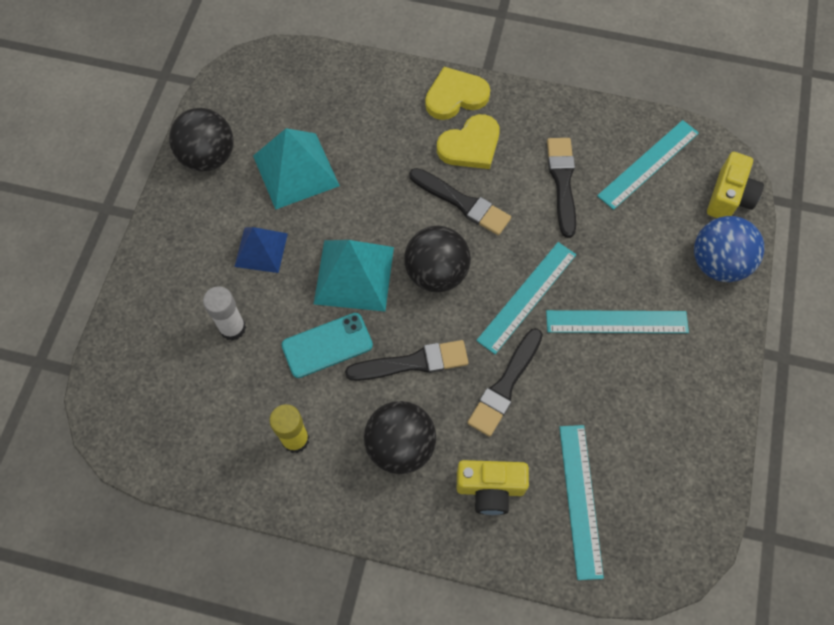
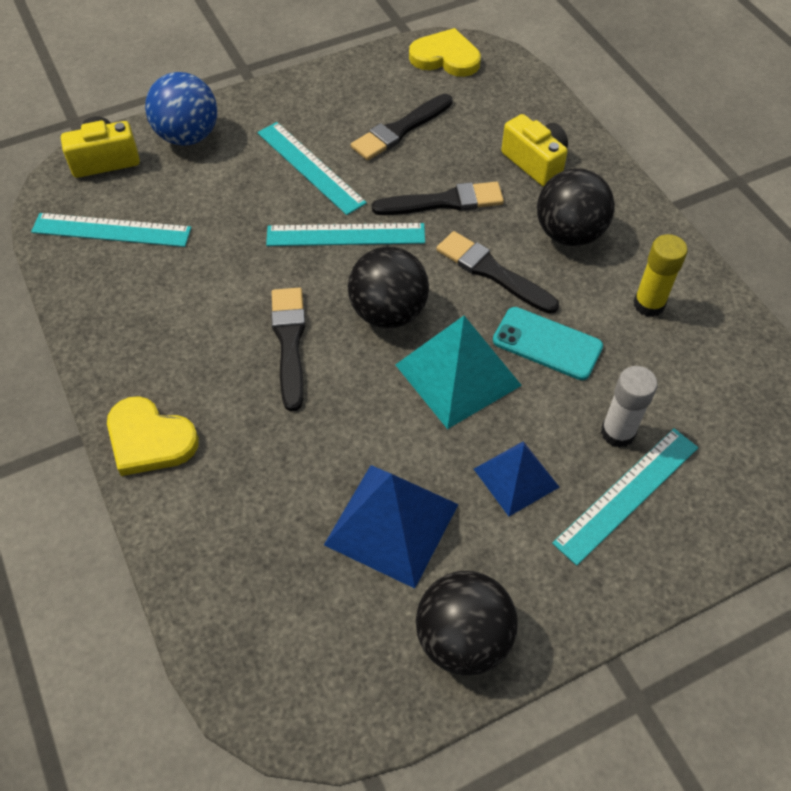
camera: 130 degrees left, 10 degrees down
(295, 170) = (392, 524): turquoise pyramid -> blue pyramid
(470, 145) = (209, 381): yellow heart -> yellow heart (445, 57)
(562, 182) = (191, 280): black brush -> black brush (400, 130)
(580, 500) = (484, 113): turquoise ruler -> turquoise ruler (627, 494)

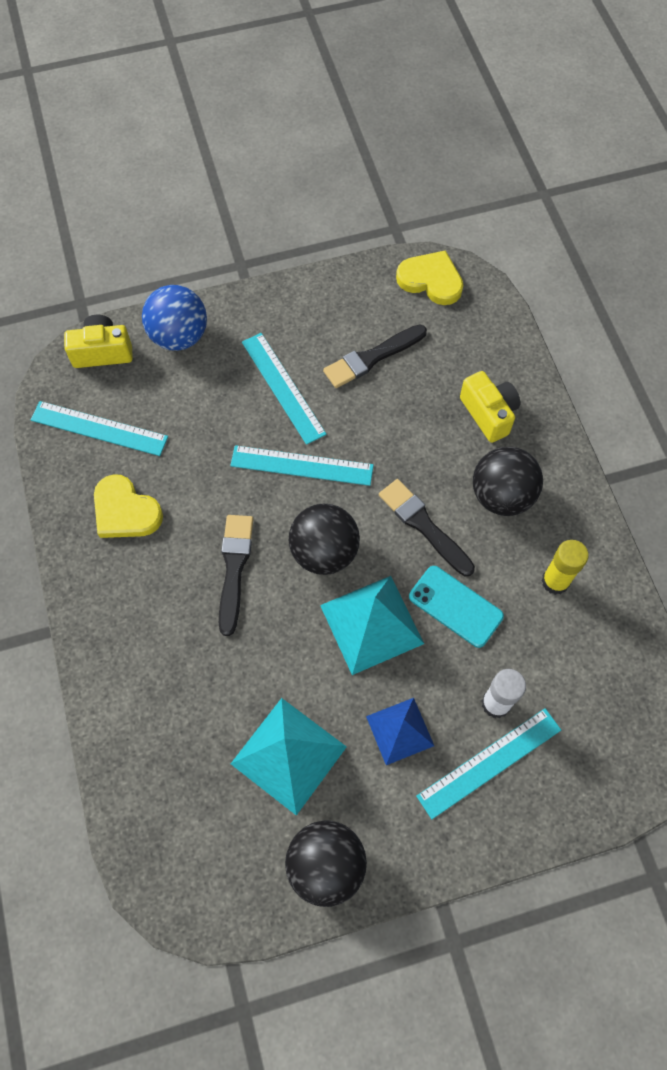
camera: 10 degrees right, 10 degrees up
(149, 439) = (104, 642): yellow heart -> yellow heart (125, 511)
(392, 524) = (288, 755): blue pyramid -> turquoise pyramid
(444, 202) = (396, 443): black brush -> none

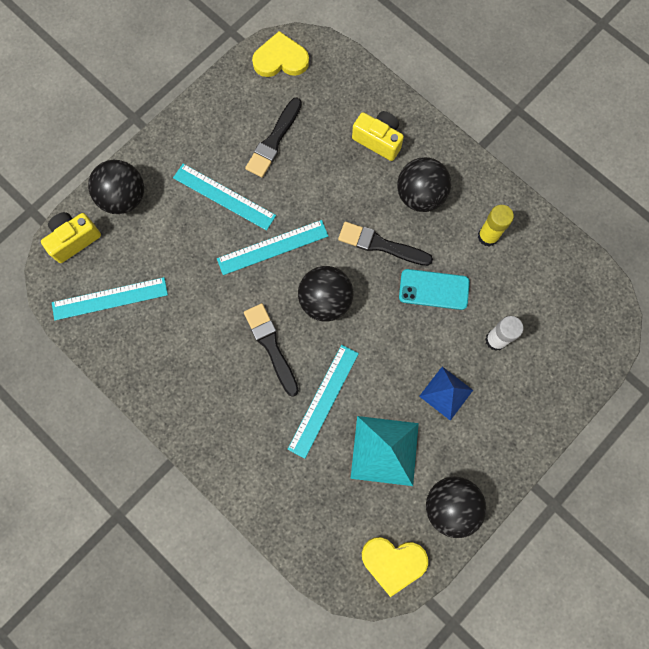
camera: 30 degrees left, 10 degrees up
(125, 511) = (169, 348): yellow heart -> yellow heart (393, 562)
(179, 336) = (124, 197): blue ball -> black ball
(371, 624) = (386, 333): turquoise pyramid -> none
(489, 762) = (513, 380): turquoise ruler -> turquoise ruler (323, 400)

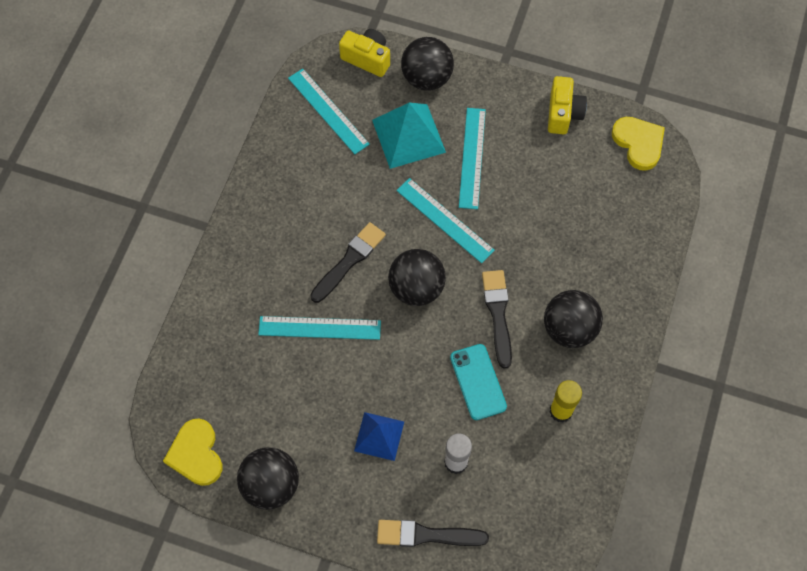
camera: 65 degrees right, 10 degrees down
(274, 141) = (551, 174): black brush -> black brush (426, 535)
(378, 140) = (605, 266): yellow camera -> yellow camera (563, 113)
(385, 450) = (297, 402): turquoise pyramid -> turquoise pyramid (408, 136)

